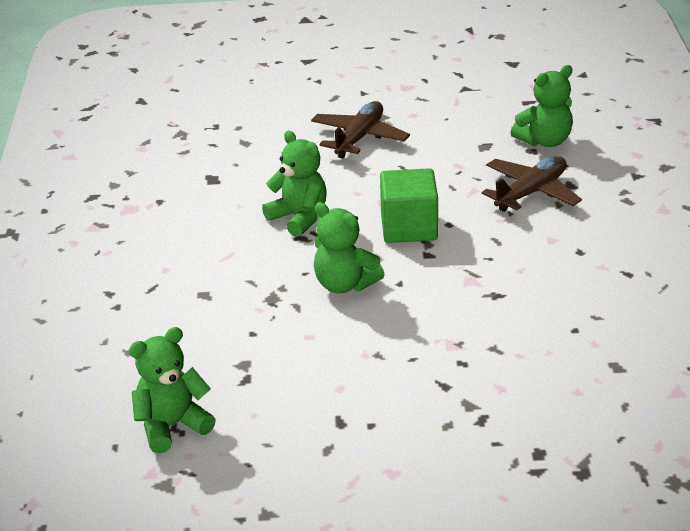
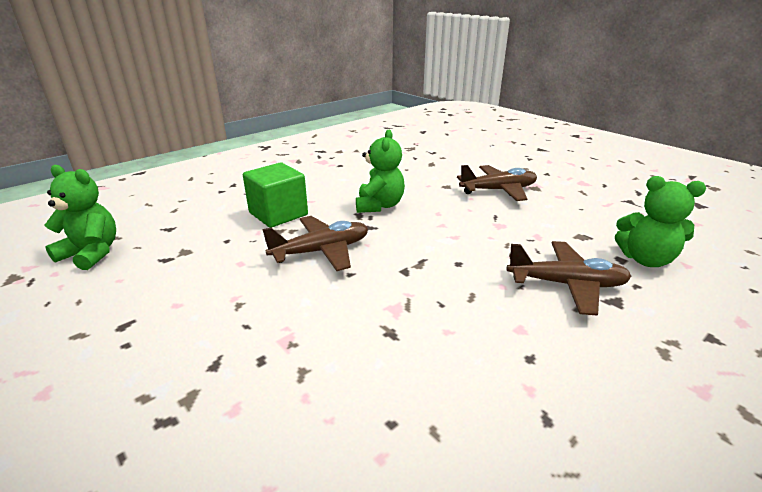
camera: 50 degrees right, 5 degrees down
(344, 284) = (321, 251): green teddy bear -> brown plane
(409, 227) = (427, 248): green cube -> green cube (278, 214)

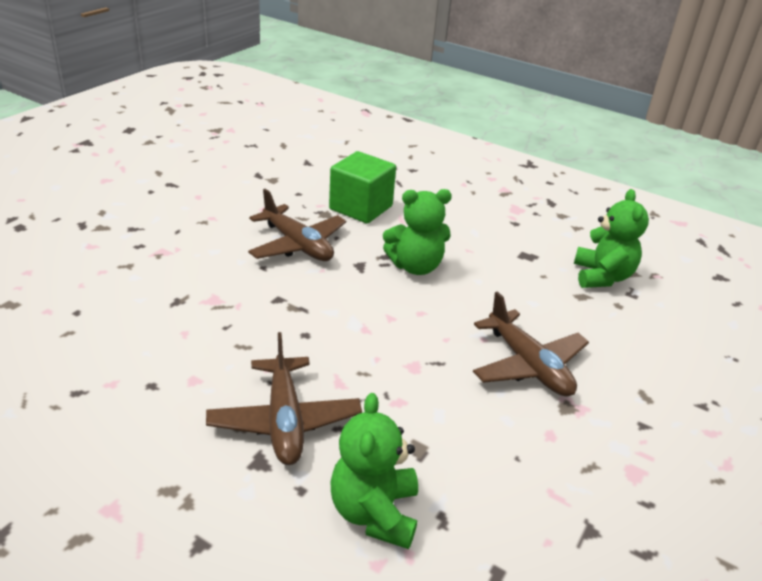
camera: 70 degrees right, 5 degrees up
(91, 253) = (255, 144): green teddy bear -> green teddy bear (602, 277)

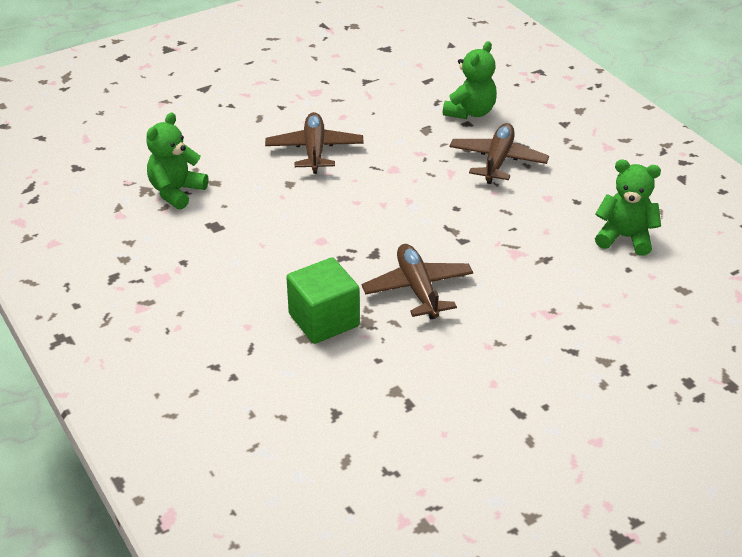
camera: 150 degrees left, 5 degrees up
(415, 266) = (326, 240): green teddy bear -> green teddy bear (625, 237)

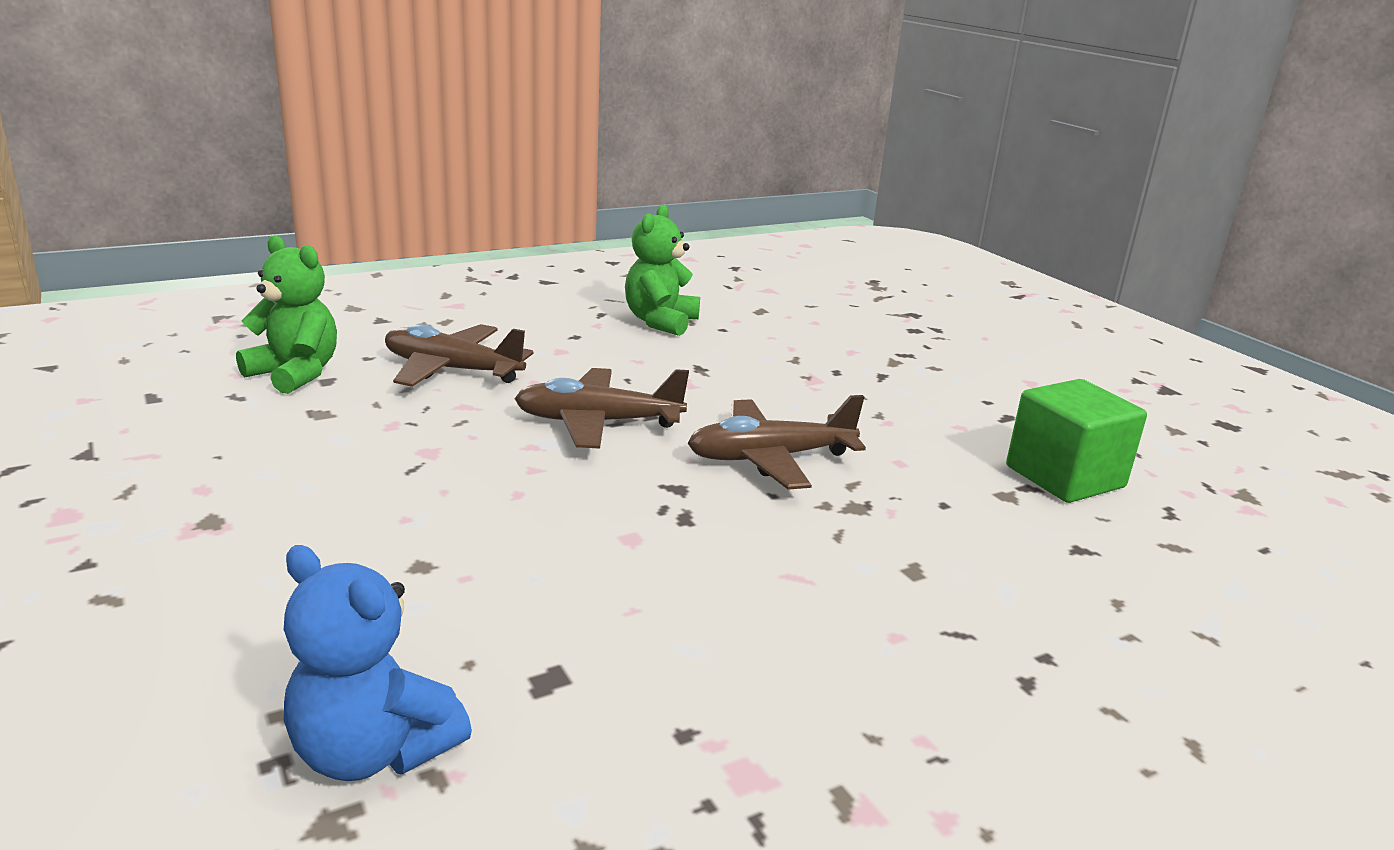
camera: 90 degrees left, 15 degrees down
(176, 192) = (373, 751): green teddy bear -> blue teddy bear
(314, 150) = (311, 528): brown plane -> brown plane (598, 422)
(324, 320) = (861, 547): green cube -> green cube (1064, 477)

